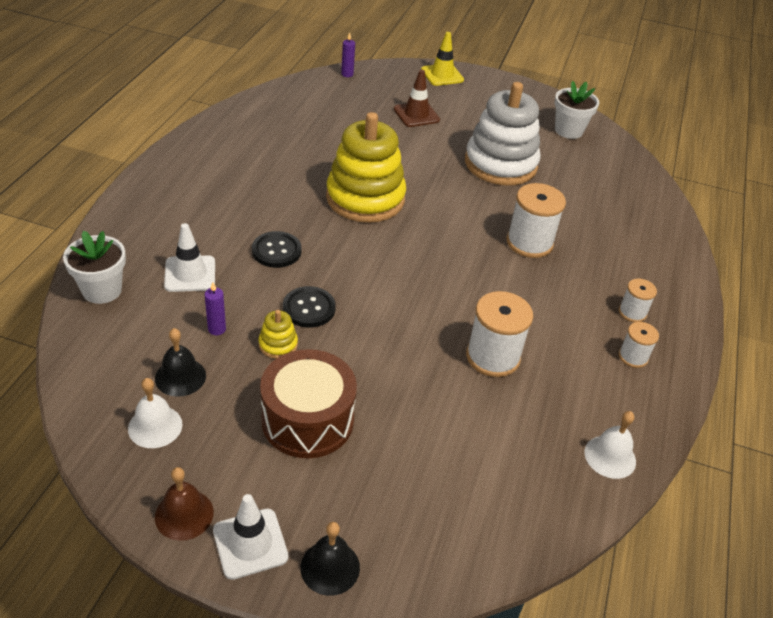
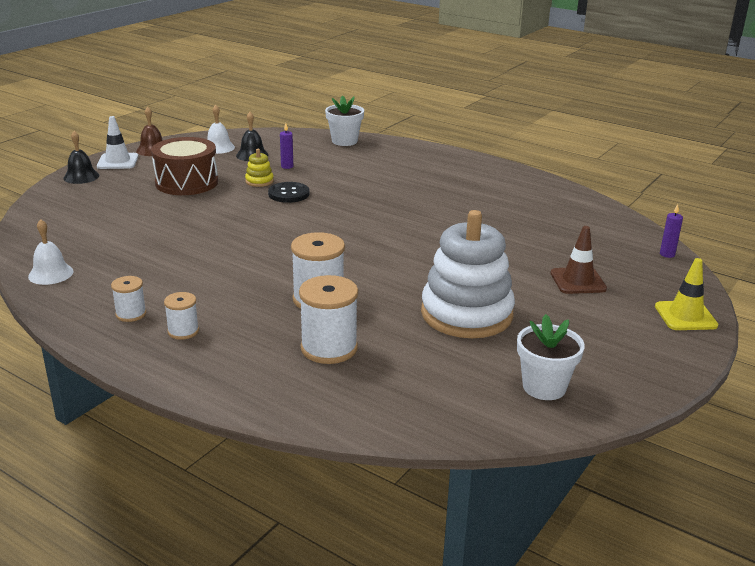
camera: 110 degrees right, 15 degrees down
(190, 274) = (348, 163): white traffic cone -> none
(276, 251) = (360, 190): black button -> none
(365, 198) = (420, 231): yellow stacking toy -> none
(493, 357) = (187, 250): white spool -> white spool (329, 348)

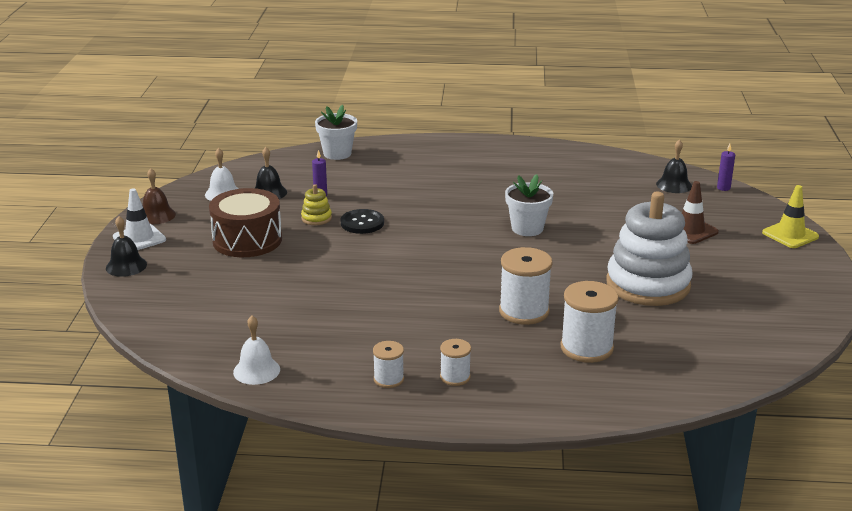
camera: 30 degrees left, 0 degrees up
(544, 387) = (766, 321): white flower pot -> white flower pot (527, 228)
(616, 238) = (674, 185): none -> black bell

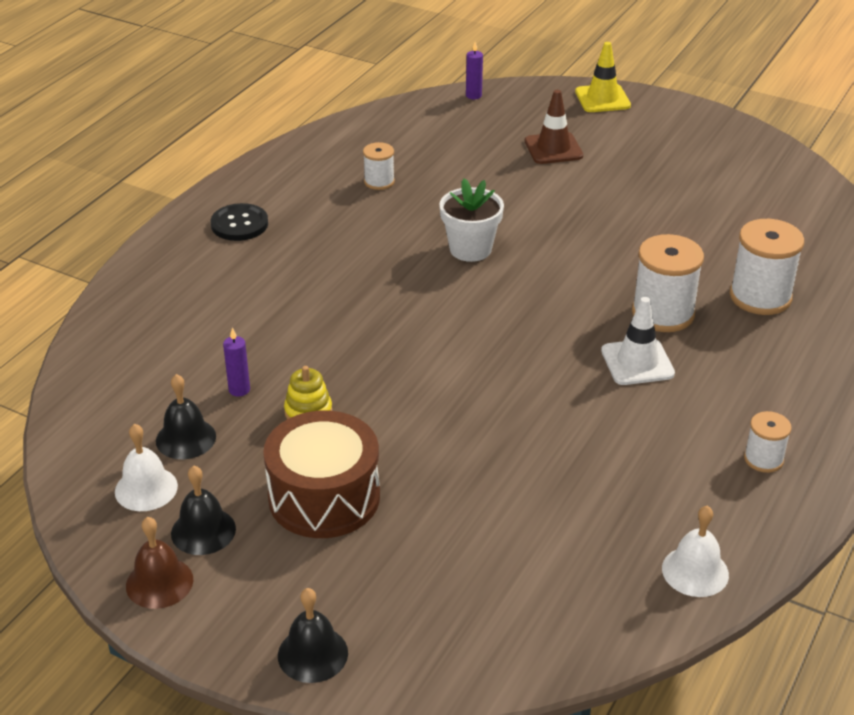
camera: 65 degrees left, 10 degrees up
(139, 238) = (227, 620): white traffic cone -> white traffic cone (637, 362)
(337, 154) = (115, 338): white flower pot -> none
(362, 223) = (355, 374): black button -> black button (239, 224)
(455, 377) = (779, 406): white spool -> white spool (379, 182)
(648, 284) = (651, 214): white stacking toy -> none
(674, 185) = (441, 120): black bell -> black bell (203, 531)

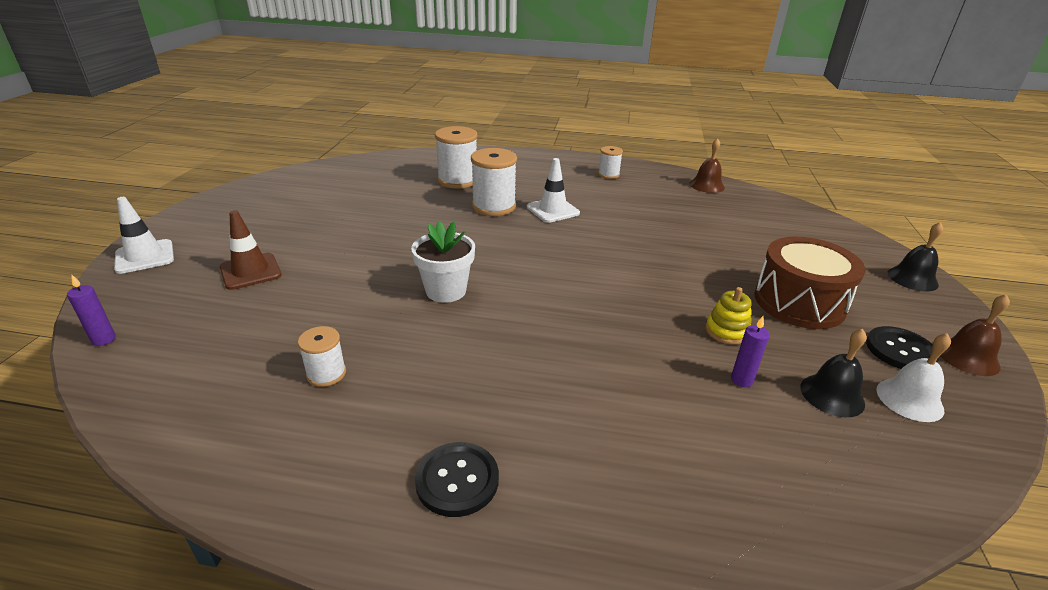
camera: 110 degrees left, 5 degrees down
(203, 531) = (900, 350): black bell -> black button
(602, 99) = (145, 257): yellow traffic cone -> white traffic cone
(695, 571) = (707, 185): white bell -> brown bell

